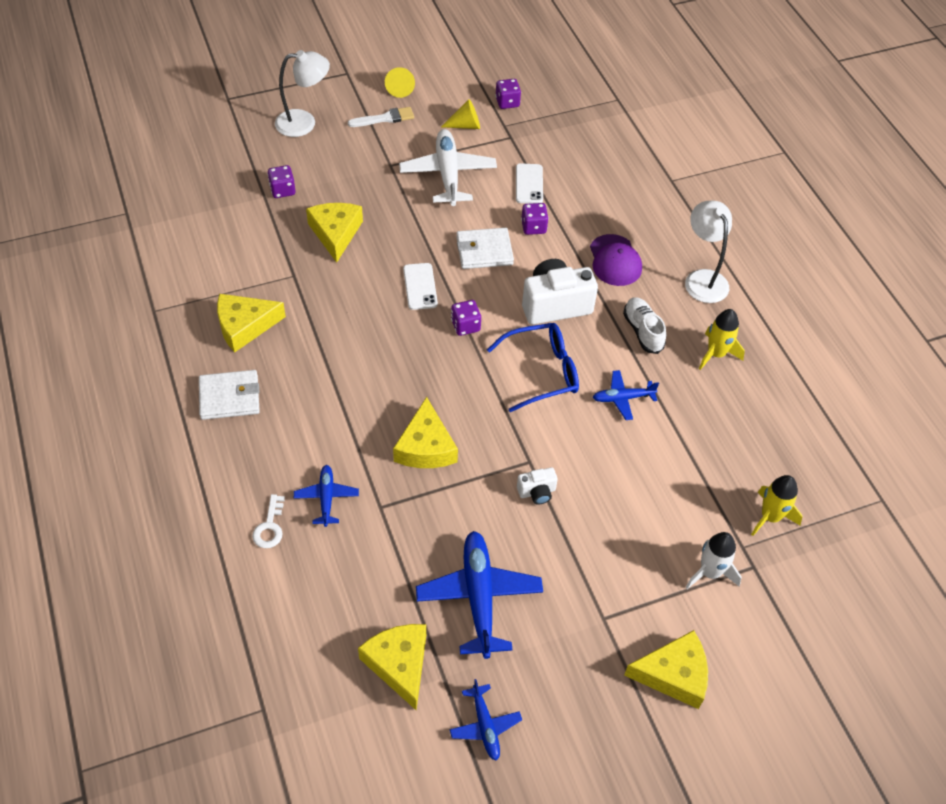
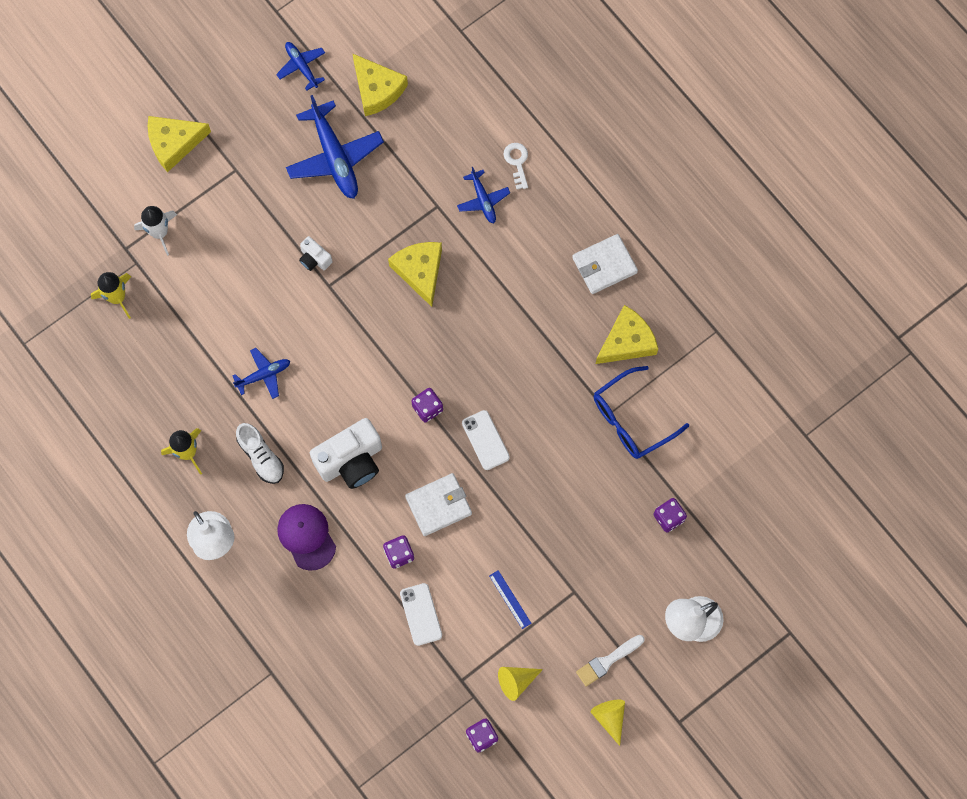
camera: 165 degrees right, 20 degrees up
(335, 233) = (591, 478): yellow cheese -> none
(448, 174) = (510, 599): white plane -> blue ruler
(537, 492) = (314, 259): white camera -> white camera turned 105 degrees counterclockwise
(542, 372) = (342, 380): blue glasses -> blue glasses (631, 419)

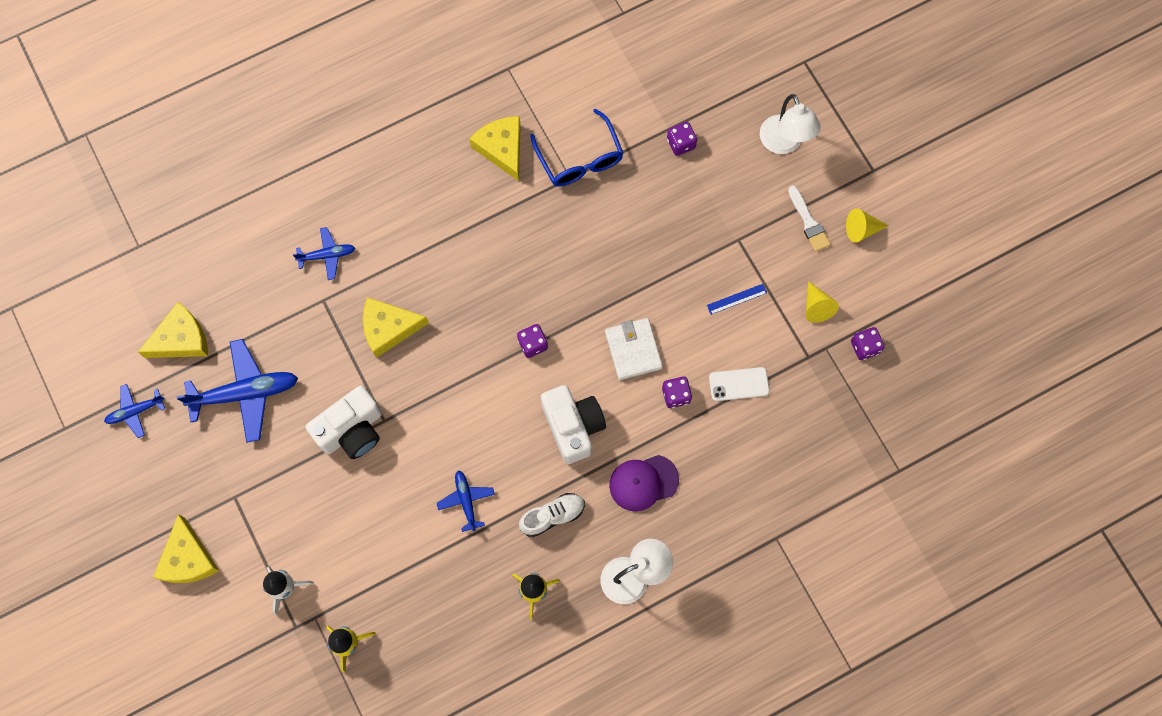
camera: 80 degrees left, 0 degrees up
(314, 259) = (352, 430): white camera -> white camera, size x2.05
(485, 440) = (575, 295): white phone -> none
(517, 162) = (295, 216): white key -> none
(604, 265) = (421, 155): white wallet -> none

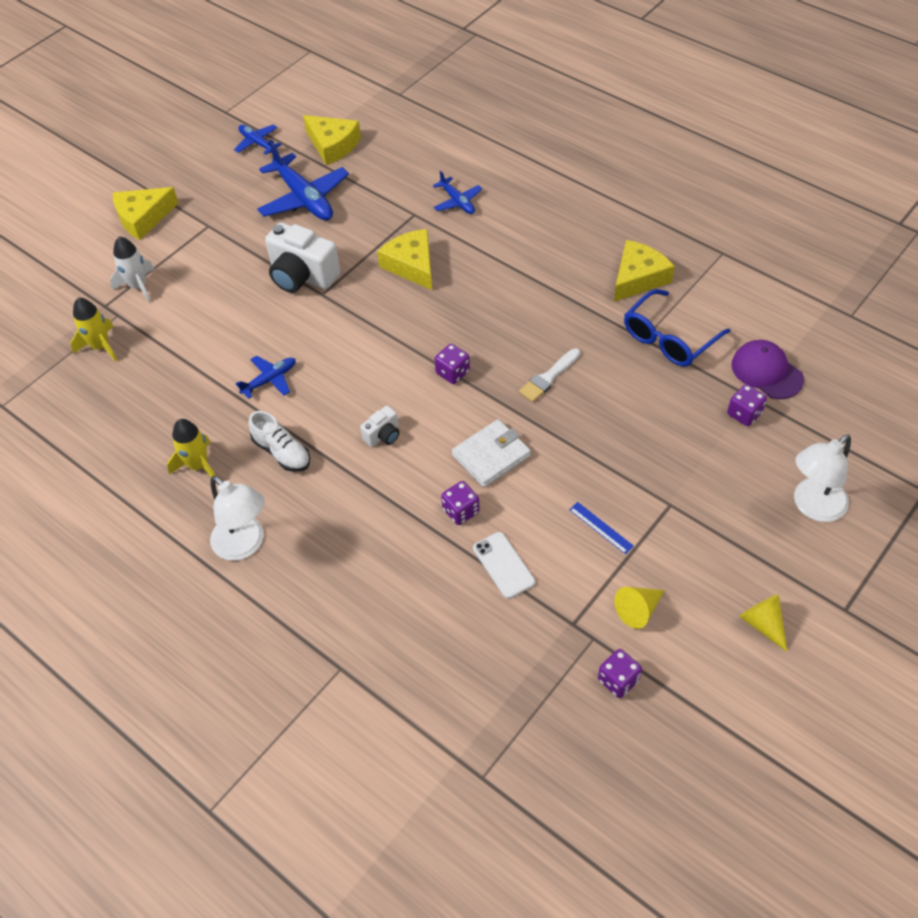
camera: 70 degrees right, 20 degrees down
(573, 427) = (383, 435): white camera -> white camera, size x0.49
(643, 482) = (350, 517): purple cap -> purple cap (766, 372)
(808, 222) = (735, 565): white brush -> white brush (548, 377)

